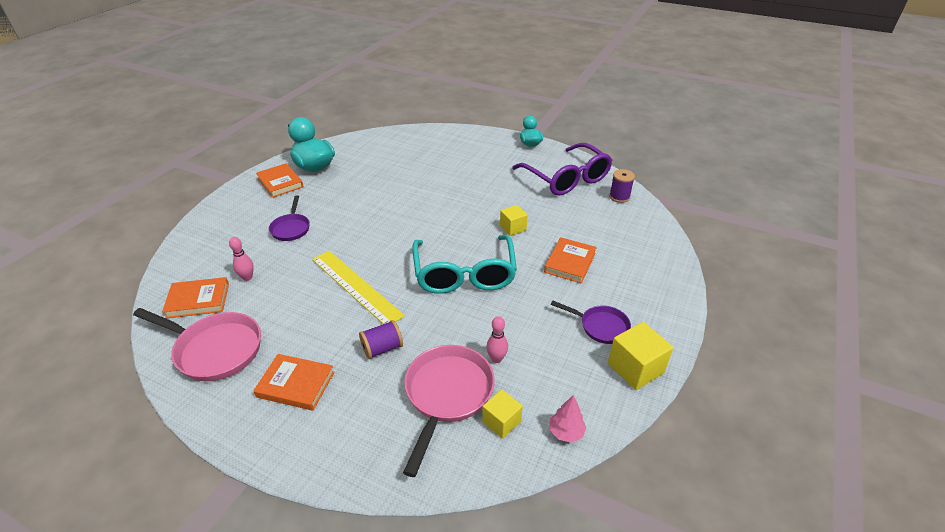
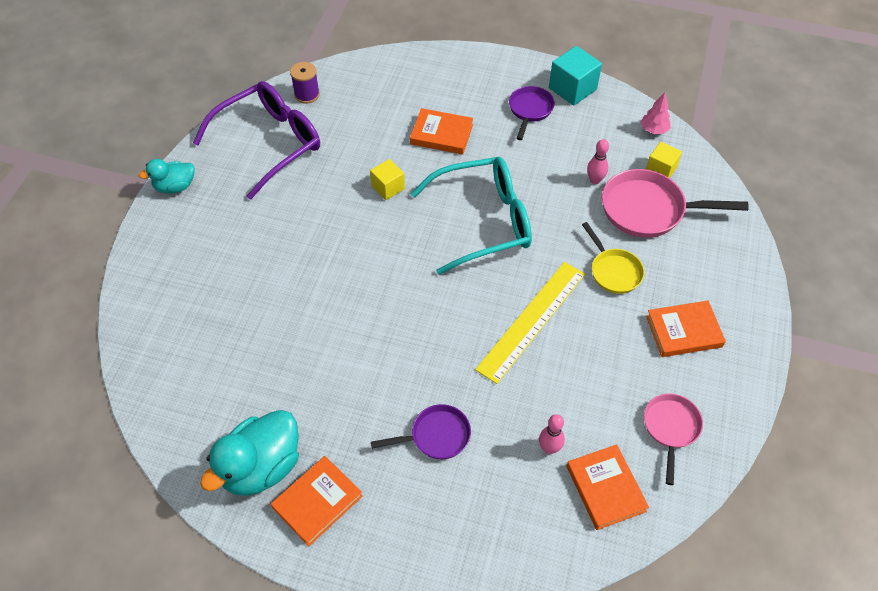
camera: 100 degrees left, 15 degrees up
(215, 349) = (670, 428): pink pan -> pink pan, size x0.60
(296, 384) = (684, 331): orange book -> orange book turned 75 degrees clockwise
(382, 348) = (613, 271): purple spool -> yellow pan
(635, 368) = (572, 89): yellow cube -> turquoise cube

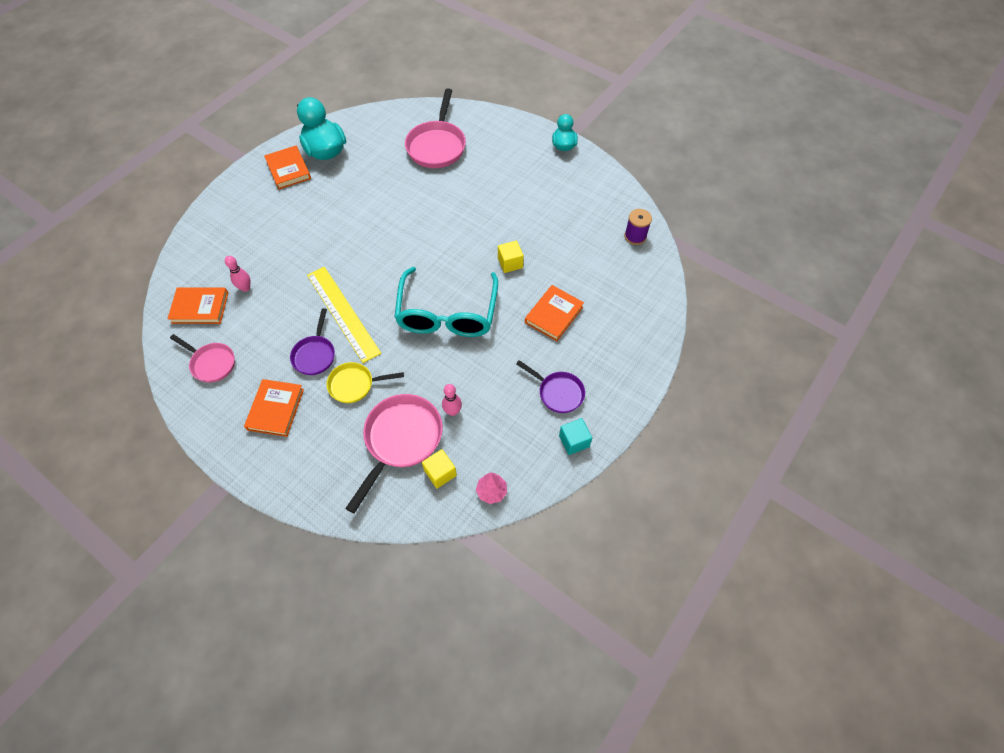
camera: 110 degrees right, 5 degrees up
(211, 323) = (437, 146): none -> pink pan
(270, 143) = (587, 203): purple glasses -> none
(436, 436) = (292, 233): purple pan -> purple pan (315, 355)
(572, 89) = (574, 441): turquoise cube -> turquoise cube, size x0.64

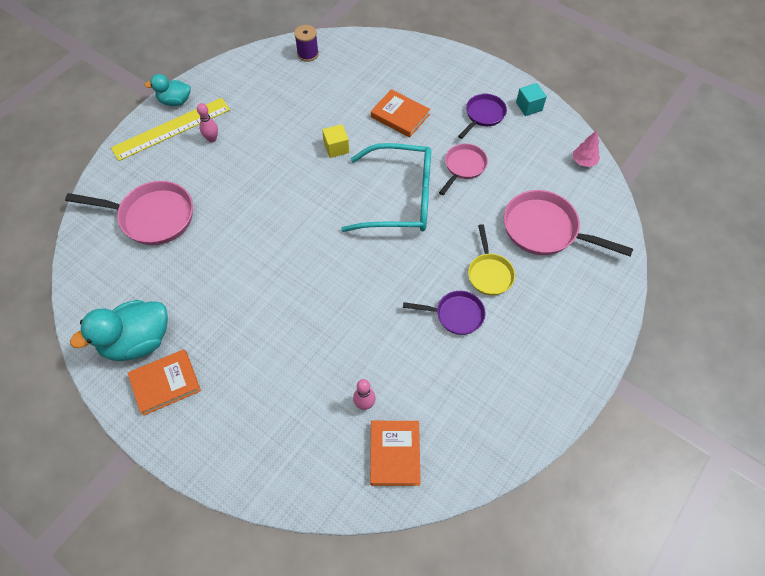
camera: 90 degrees left, 0 degrees up
(211, 363) = (474, 423): pink pan -> pink pan (463, 167)
(276, 409) = (525, 344): orange book -> none
(343, 313) = (400, 293): yellow ruler -> yellow ruler (171, 128)
(440, 473) = (573, 198): yellow cube -> none
(452, 411) = (510, 191): pink bowling pin -> pink bowling pin (212, 139)

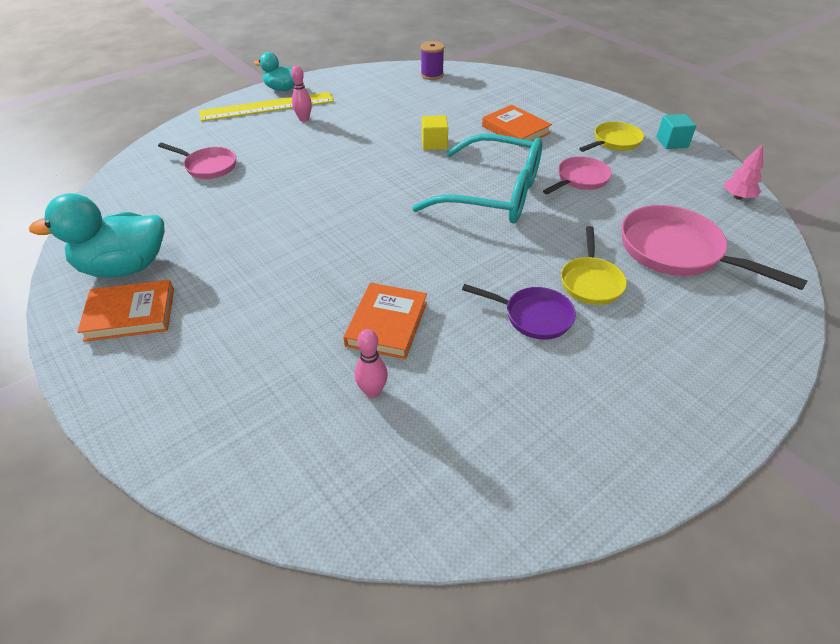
camera: 15 degrees right, 15 degrees down
(152, 217) = (208, 166): pink pan -> pink pan, size x0.60
(394, 454) = (393, 465): orange book -> orange book (387, 324)
(483, 115) = (614, 142): purple pan -> yellow pan

